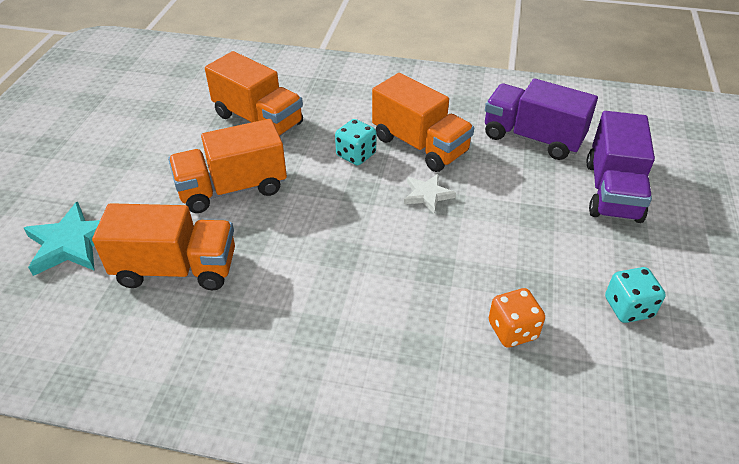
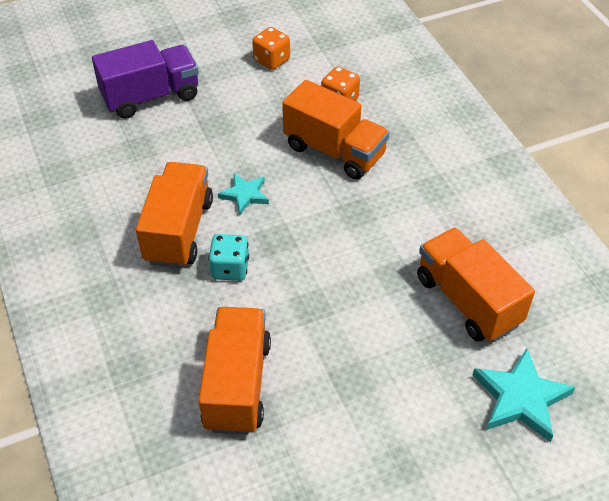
camera: 125 degrees left, 5 degrees up
(232, 189) = (353, 330): orange truck -> orange truck (334, 151)
(427, 195) = (245, 195): white star -> turquoise star
(532, 138) = (109, 162): purple truck -> none
(628, 307) = (271, 60): turquoise dice -> orange dice

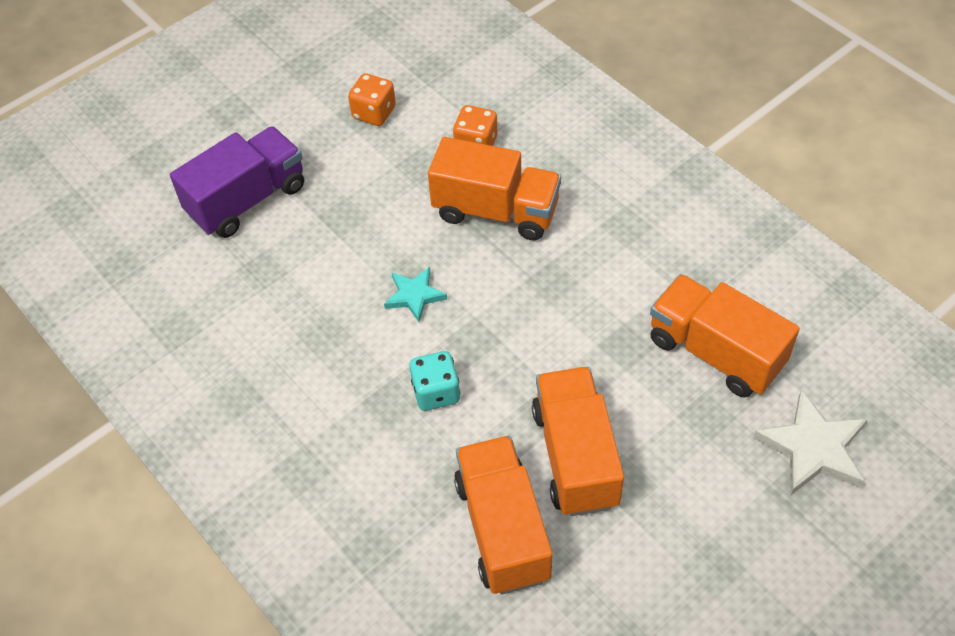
camera: 15 degrees left, 5 degrees up
(178, 231) = (356, 363): orange truck -> orange truck (575, 456)
(520, 398) = (813, 448): turquoise star -> white star

